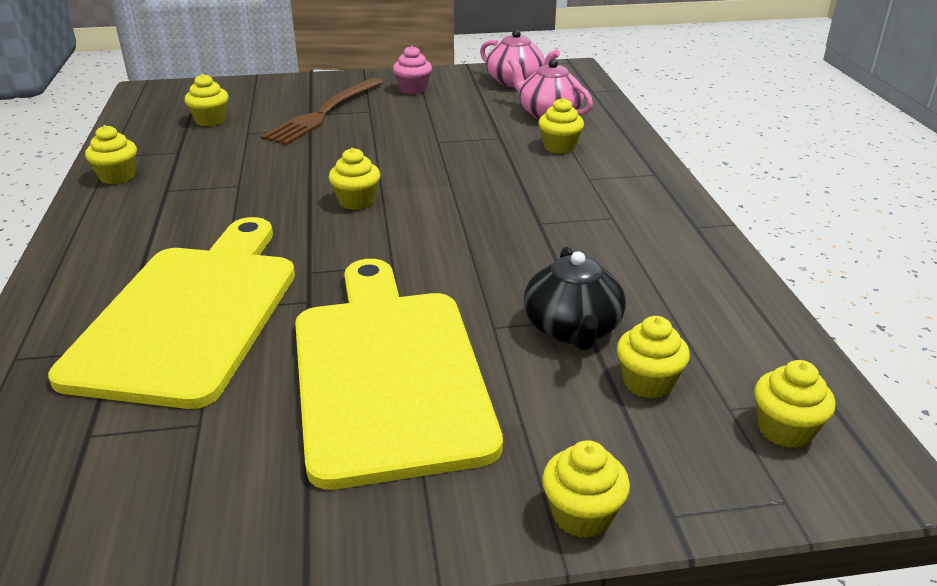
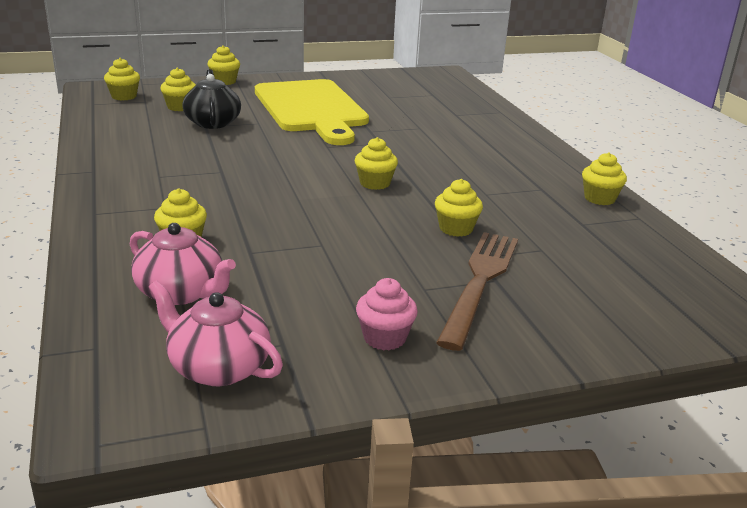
camera: 170 degrees right, 5 degrees down
(191, 314) = (432, 125): yellow cutting board -> none
(210, 120) = (603, 265): yellow cupcake -> yellow cupcake (456, 229)

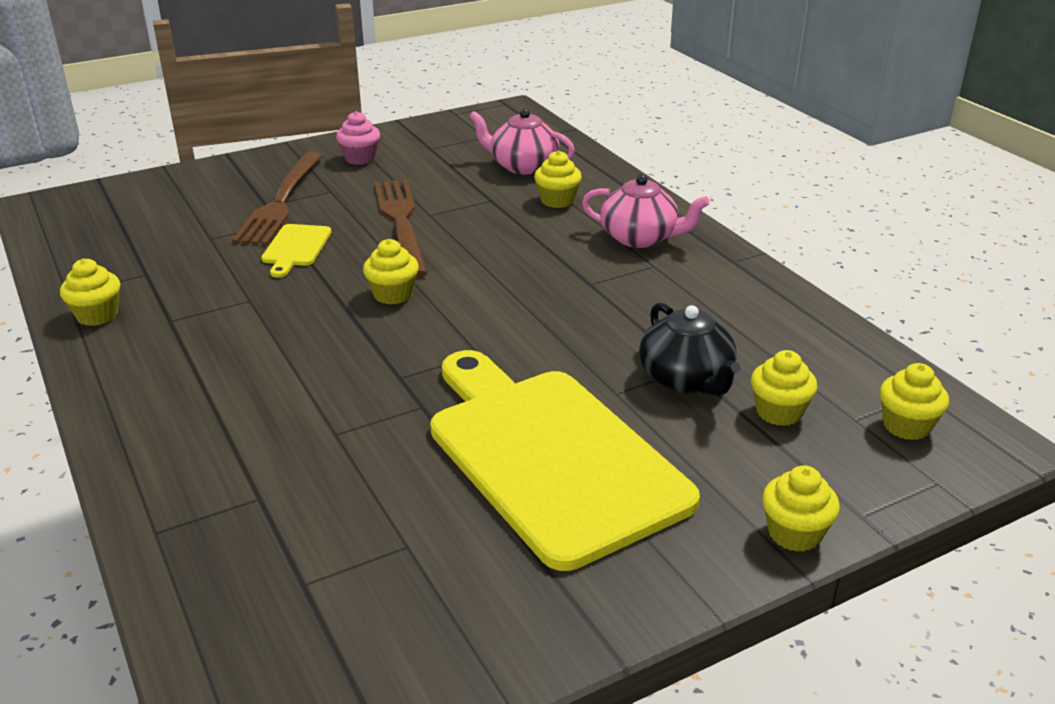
camera: 170 degrees right, 5 degrees up
(218, 367) = (465, 134): pink teapot -> pink teapot (640, 238)
(353, 239) = (401, 222): none -> brown fork
(456, 229) = (295, 248): yellow cupcake -> yellow cutting board

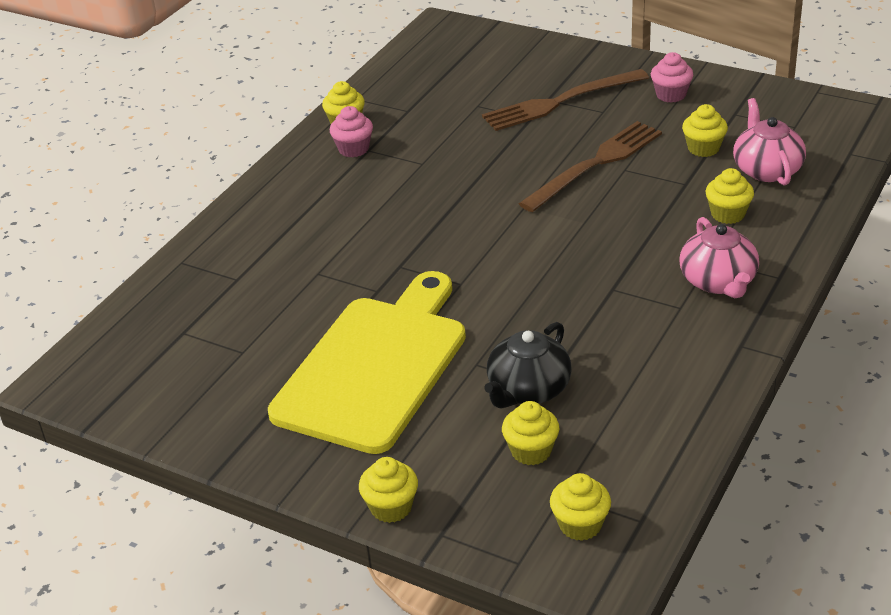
camera: 60 degrees right, 5 degrees up
(152, 328) = (353, 149): none -> pink cupcake
(295, 248) = (505, 143): yellow cutting board -> none
(393, 294) = (493, 212): yellow cupcake -> yellow cupcake (703, 148)

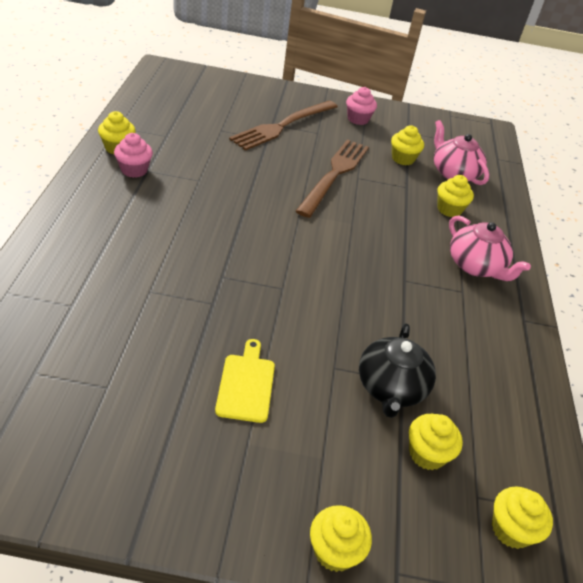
camera: 30 degrees left, 5 degrees up
(375, 367) = (246, 384): yellow cutting board -> yellow cutting board, size x0.40

